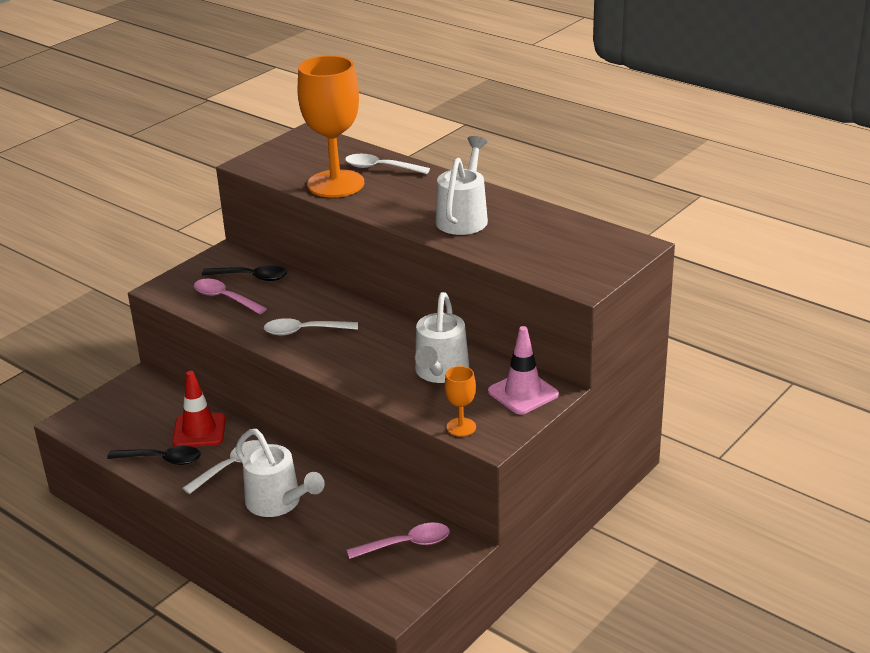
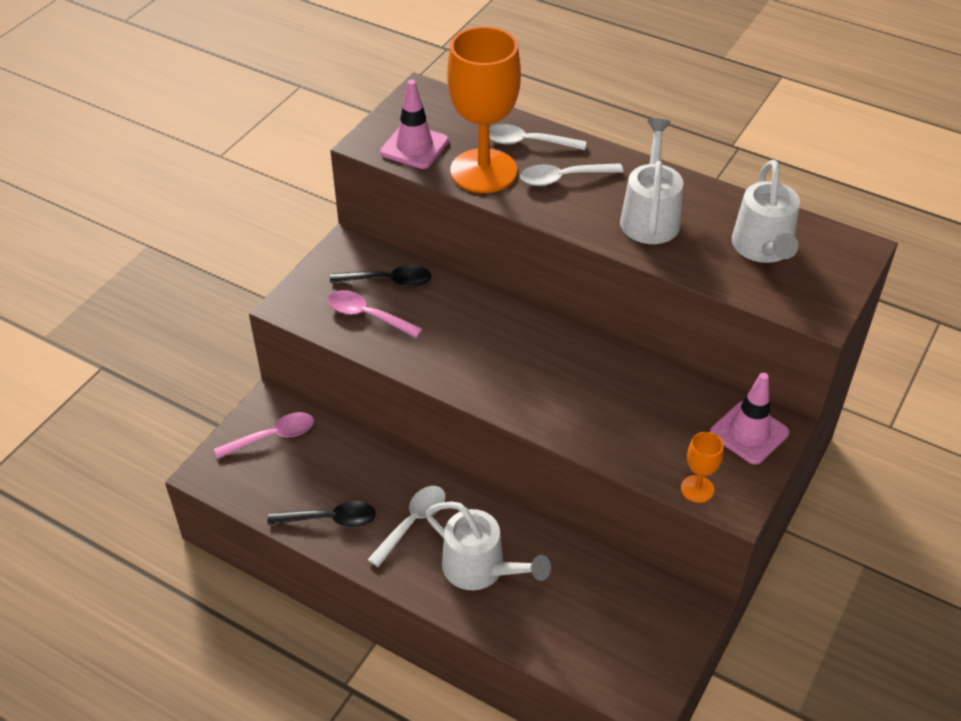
camera: 10 degrees left, 15 degrees up
(199, 430) = (360, 474): red traffic cone -> none
(285, 167) = (414, 147): none -> pink traffic cone
(304, 331) = (475, 359): white spoon -> white spoon (563, 178)
(406, 544) = (638, 613): pink spoon -> pink spoon (273, 437)
(440, 373) = (649, 410): white watering can -> white watering can (763, 249)

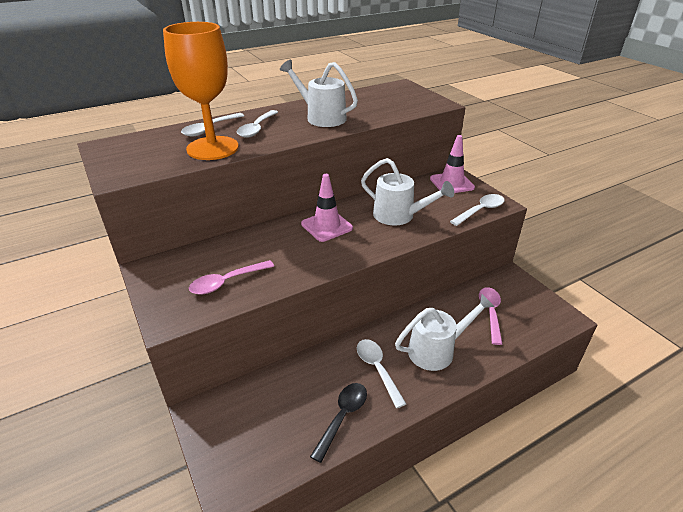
camera: 60 degrees left, 10 degrees down
(273, 437) = (233, 422): pink spoon -> pink spoon (490, 313)
(388, 281) = (206, 261): black spoon -> none
(414, 147) = (150, 163): pink traffic cone -> pink traffic cone (326, 226)
(697, 489) = (480, 210): orange goblet -> white spoon
(763, 249) = (380, 101): white watering can -> white watering can (399, 216)

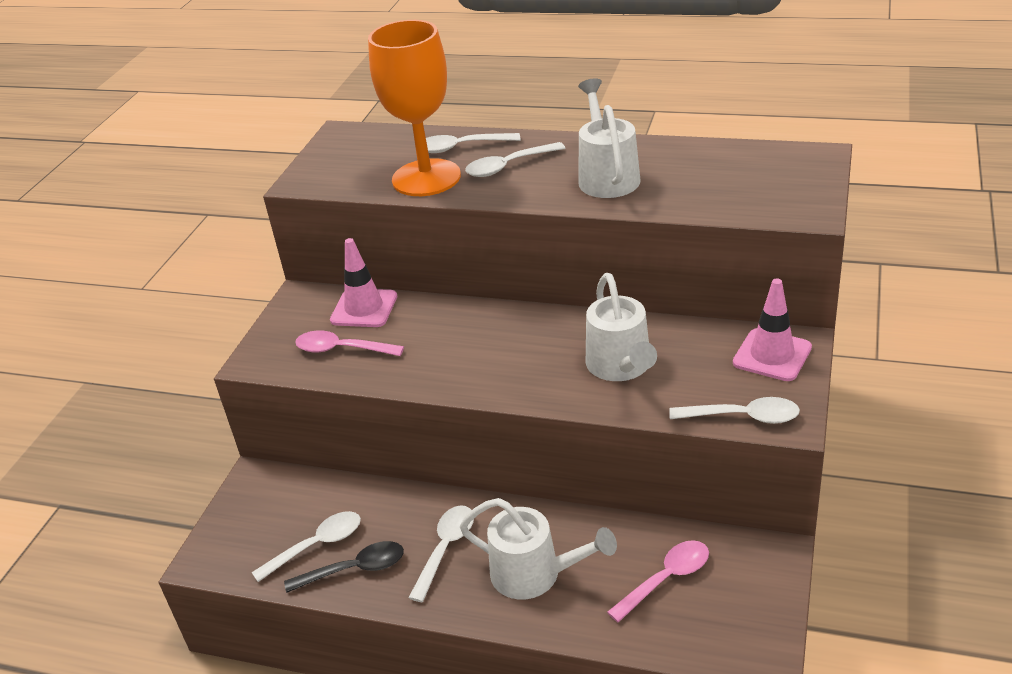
camera: 50 degrees right, 0 degrees up
(300, 421) = (317, 545): none -> white spoon
(326, 226) = (518, 336): pink traffic cone -> pink traffic cone (364, 308)

